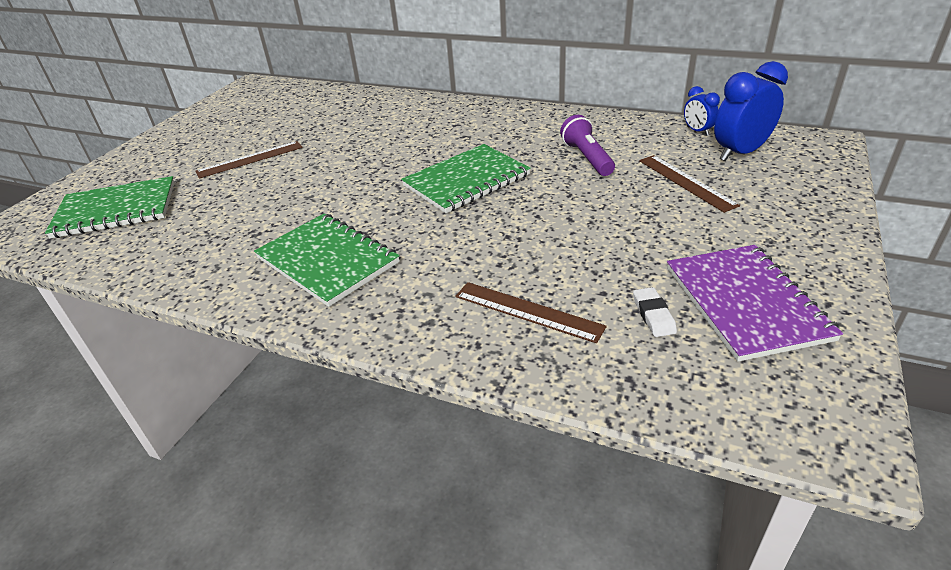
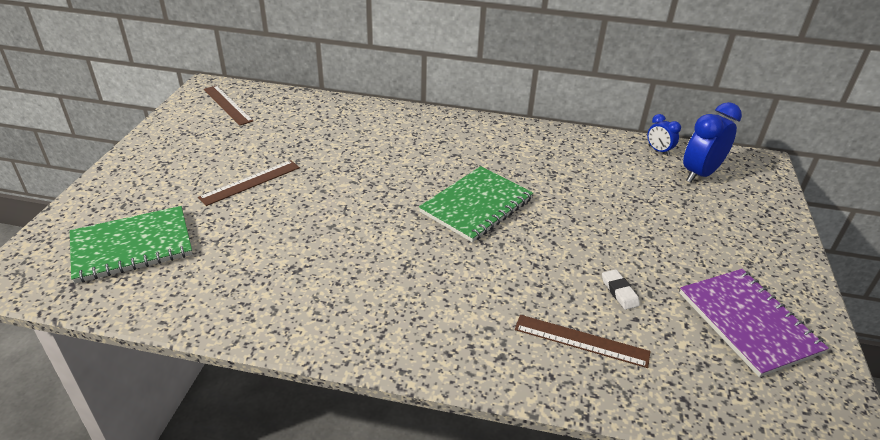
camera: 15 degrees left, 0 degrees up
(327, 260) = (382, 297): green notebook -> none
(587, 158) = (575, 179): purple flashlight -> none
(653, 315) = (682, 338): white eraser -> white eraser (619, 292)
(686, 182) = (666, 205): brown ruler -> brown ruler (227, 105)

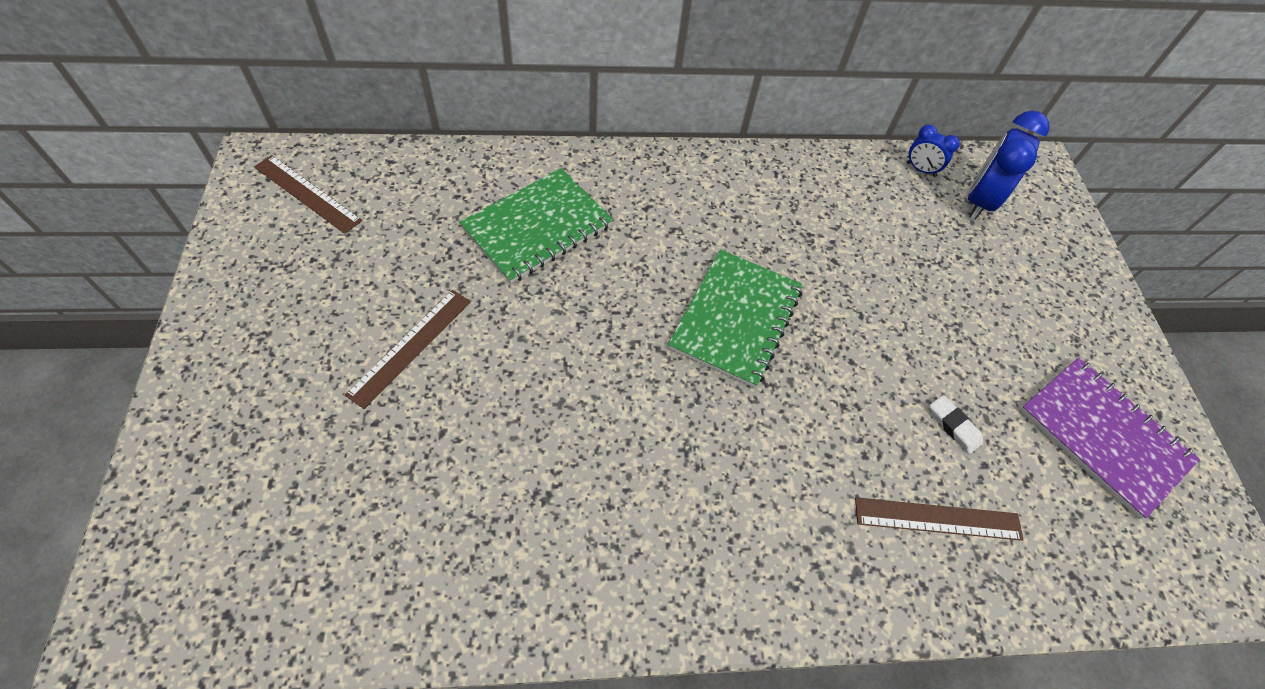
camera: 20 degrees left, 20 degrees up
(132, 246) = (286, 517): green notebook -> green notebook (537, 227)

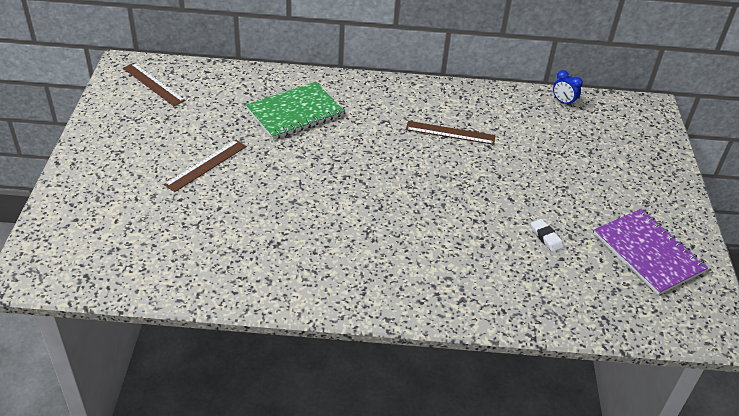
camera: 10 degrees right, 15 degrees down
(736, 319) = (414, 170): green notebook -> none
(938, 519) = (522, 281): brown ruler -> brown ruler (450, 133)
(979, 201) = (600, 123): blue clock -> none

